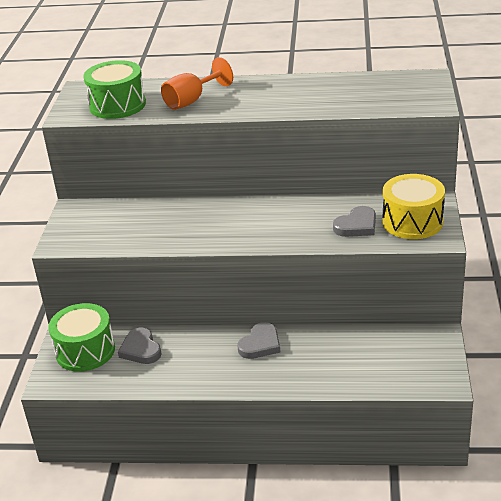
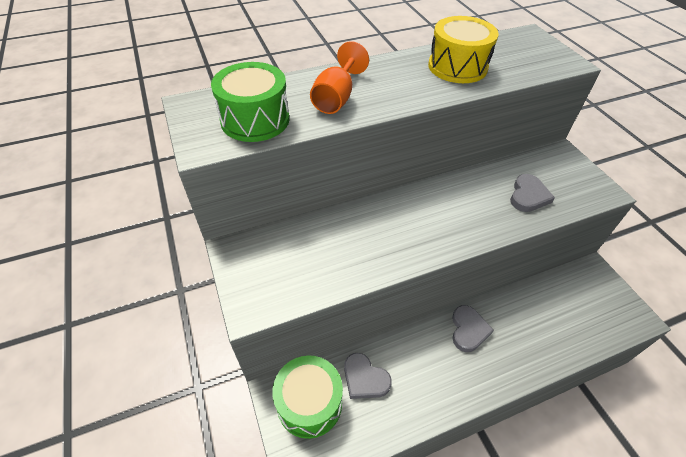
camera: 30 degrees left, 15 degrees up
(412, 222) = (567, 179): yellow drum -> yellow drum (457, 67)

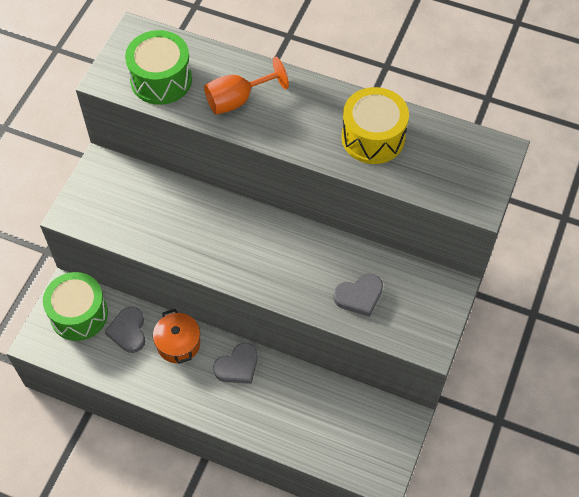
camera: 45 degrees right, 10 degrees up
(411, 352) = (178, 343): none -> orange pot

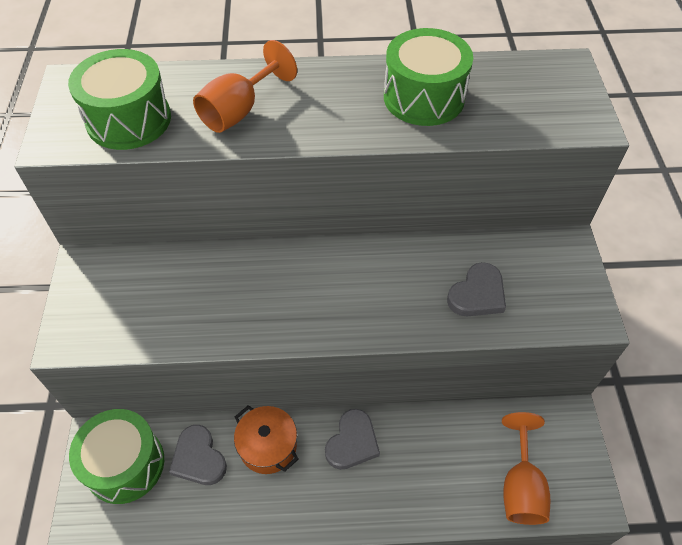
camera: 25 degrees left, 5 degrees down
(339, 447) = (520, 486): none -> orange goblet
(373, 137) = (424, 97): yellow drum -> green drum

